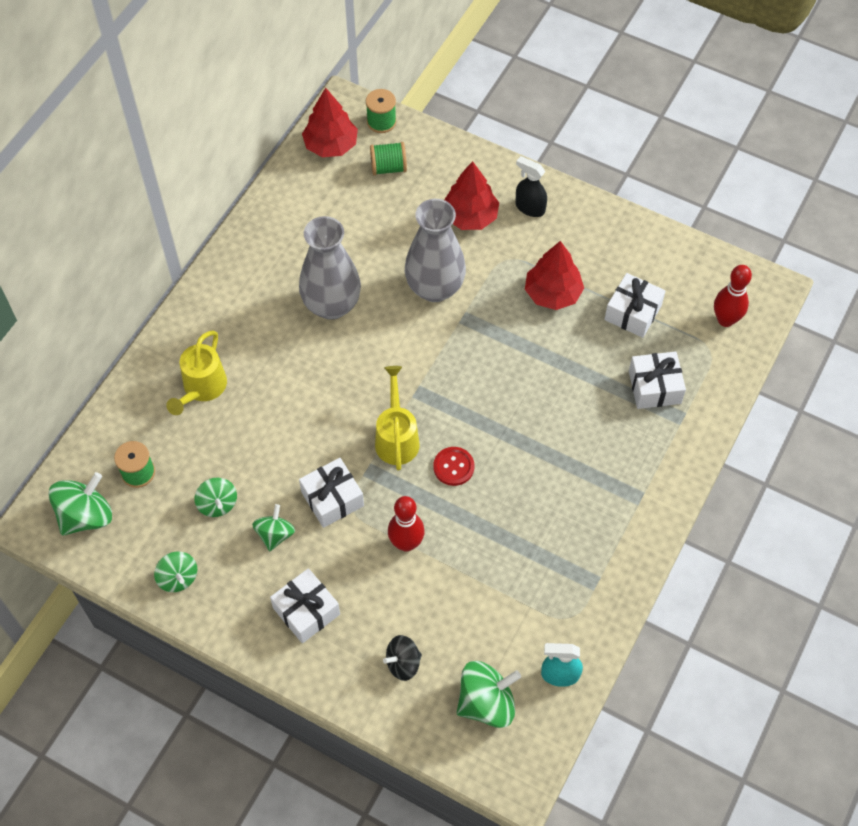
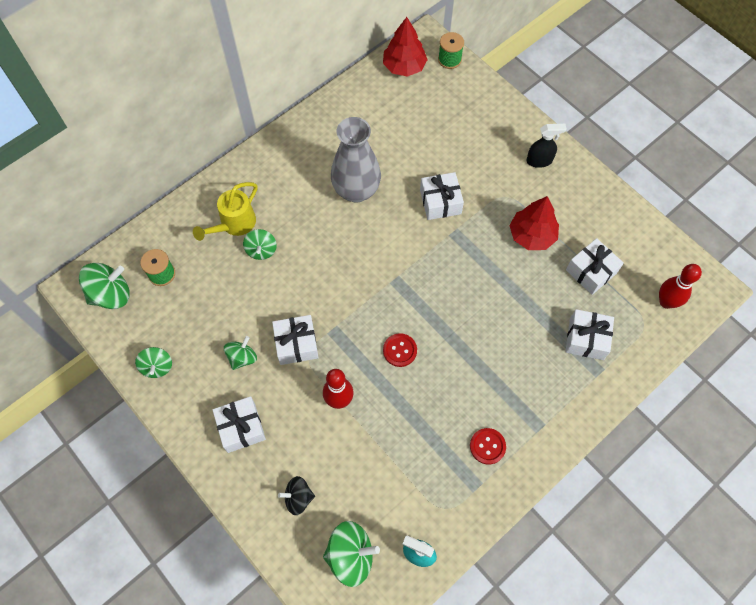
camera: 20 degrees right, 5 degrees up
(217, 504) = (209, 318): green spinning top -> green spinning top (261, 250)
(388, 168) = (441, 96): green spool -> none
(396, 437) = (365, 311): yellow watering can -> none
(435, 288) = (440, 202): grey vase -> white gift
(470, 216) = (489, 153): red tree -> none
(529, 207) = (539, 161): black spray bottle -> black spray bottle turned 120 degrees clockwise
(591, 536) = (487, 446): none -> red button

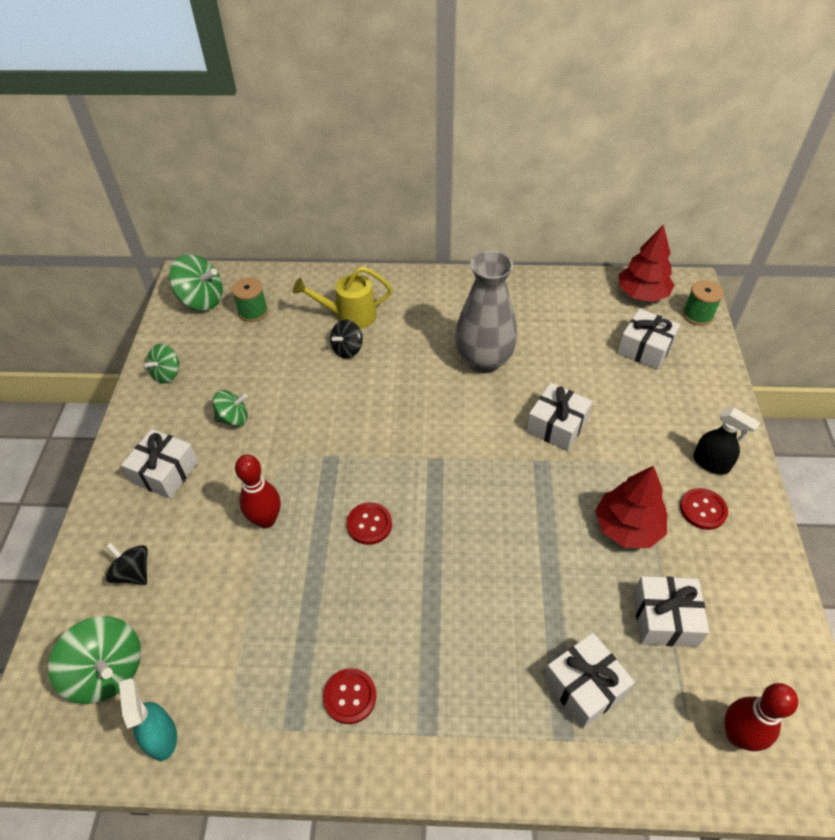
camera: 45 degrees right, 15 degrees down
(261, 250) = (347, 349): green spinning top -> black spinning top
(296, 344) = (287, 443): white gift -> white gift (645, 348)
(558, 193) = (703, 510): none -> red button

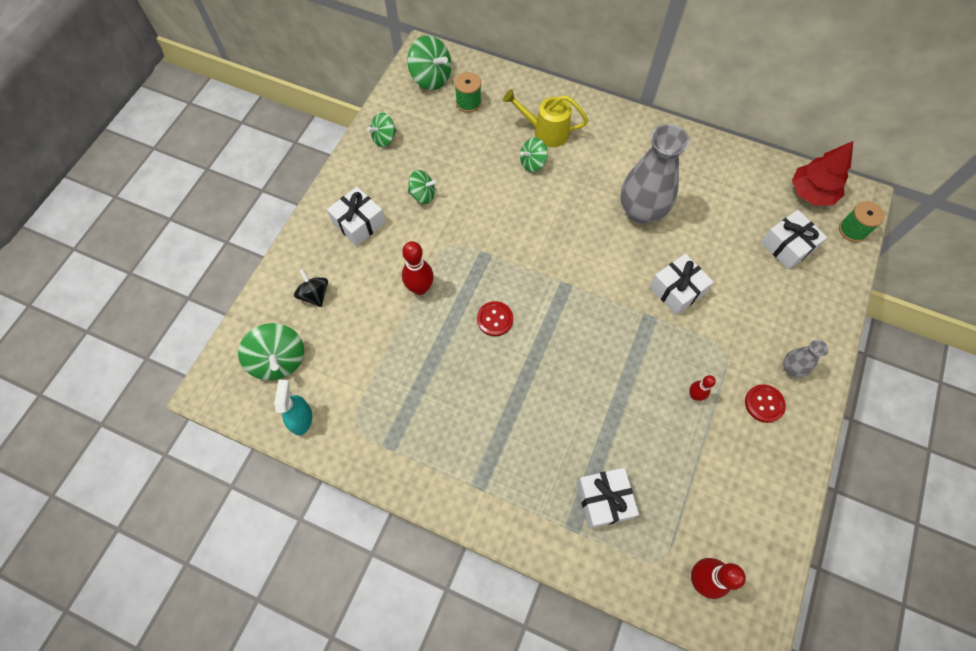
camera: 20 degrees right, 15 degrees up
(347, 349) = (532, 163): black spinning top -> green spinning top
(350, 696) = (434, 441): red button -> none
(627, 527) = (694, 395): red tree -> red bowling pin
(665, 618) = (689, 476): white gift -> none
(711, 463) = (792, 368): black spray bottle -> grey vase

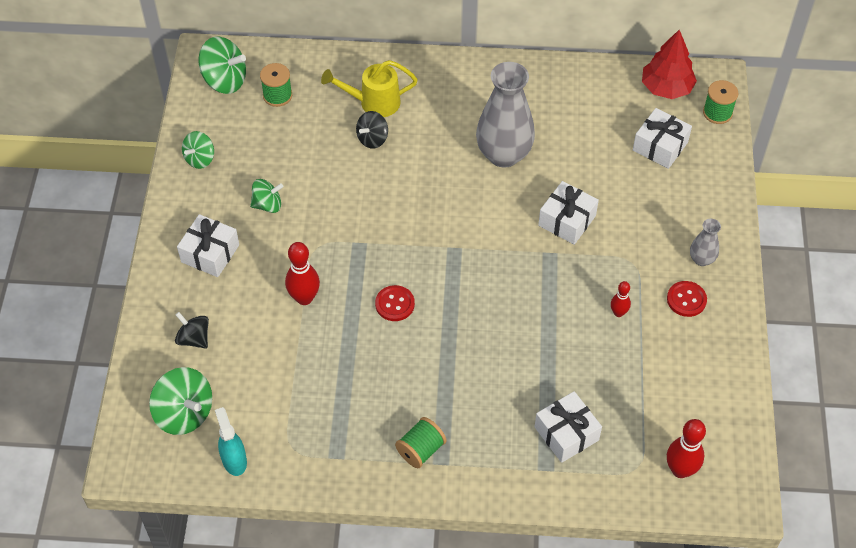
camera: 20 degrees left, 10 degrees down
(465, 468) = (420, 450): none -> green spool
(532, 163) = (372, 139): green spinning top -> black spinning top

